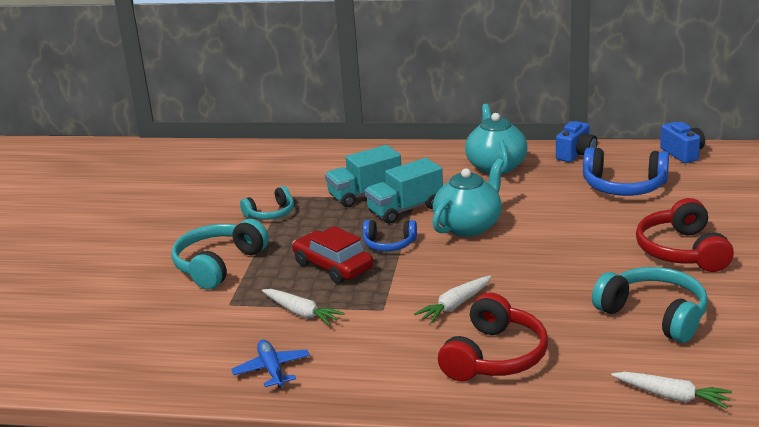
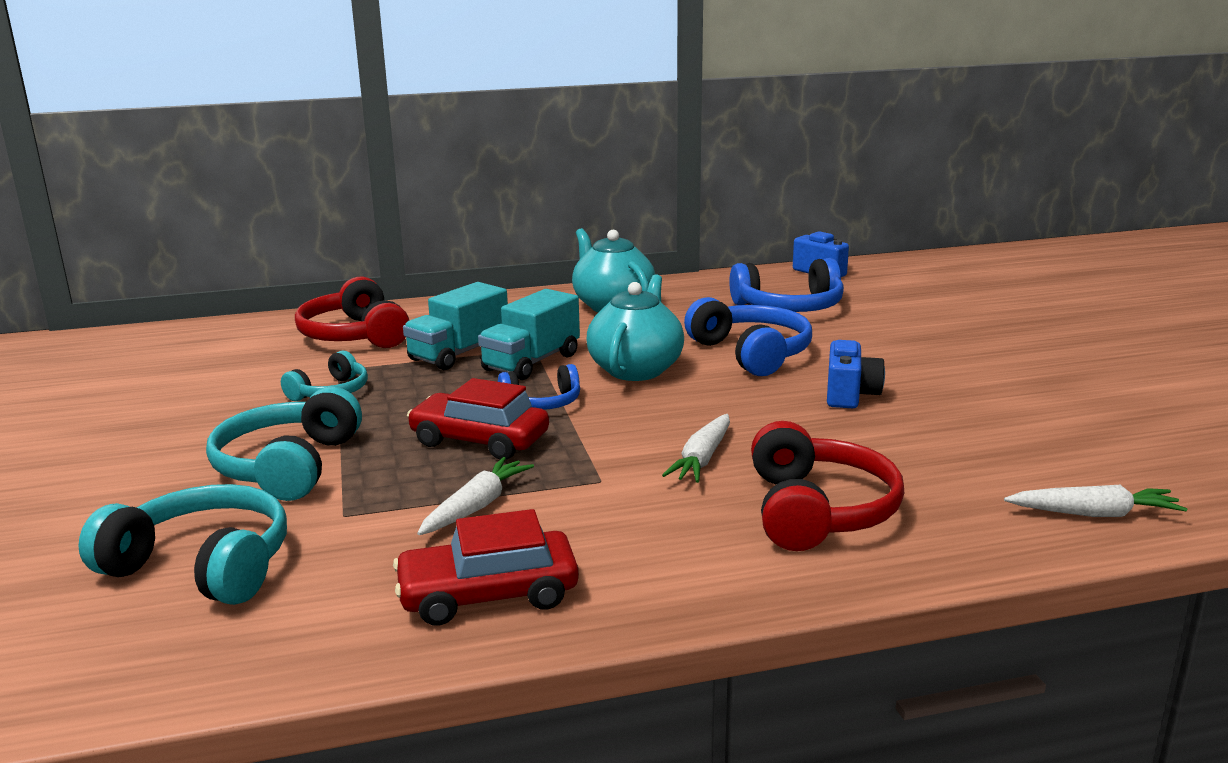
camera: 25 degrees left, 5 degrees down
(272, 370) = (488, 594): blue plane -> red car
(301, 313) = (476, 507): white carrot -> white carrot turned 75 degrees counterclockwise
(559, 225) = (751, 353): none -> blue headphones
(576, 154) = (701, 285): blue camera -> blue camera (850, 395)
(654, 315) = (968, 427): turquoise headphones -> turquoise headphones (203, 565)
(681, 251) = (925, 359): red headphones -> red headphones (354, 335)

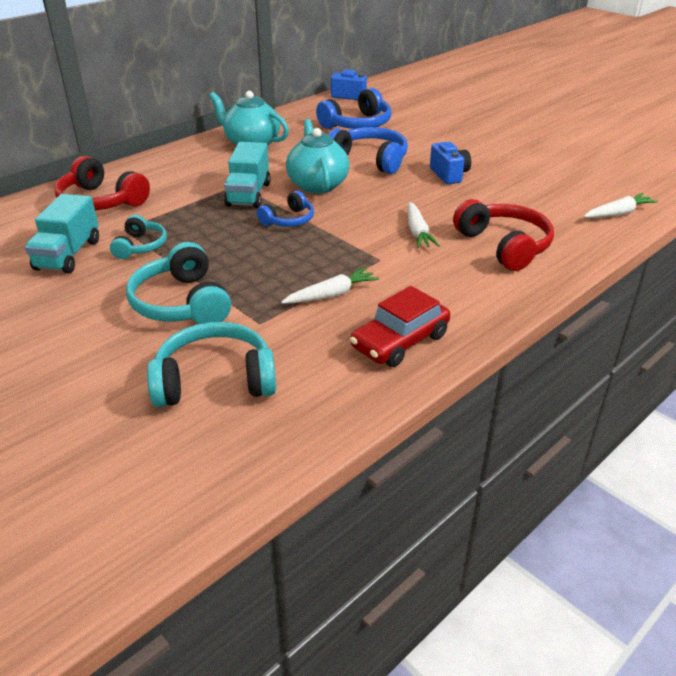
camera: 30 degrees left, 15 degrees up
(459, 353) = (193, 199): turquoise truck -> turquoise truck (68, 255)
(476, 507) = (331, 295): white carrot -> white carrot turned 60 degrees clockwise
(479, 440) = (281, 254): red car -> none

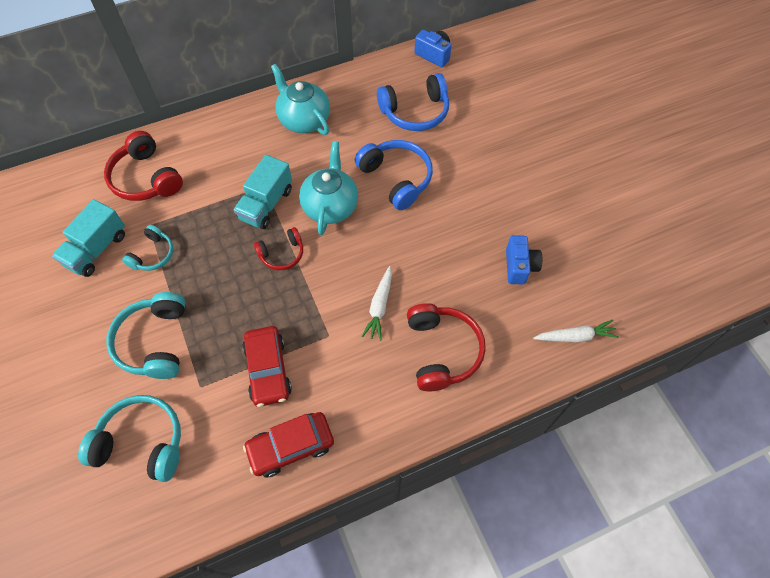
camera: 20 degrees right, 25 degrees up
(289, 220) = (282, 254): blue headphones -> red headphones
(331, 295) = (268, 370): white carrot -> red car
(449, 175) = (455, 225): blue camera -> blue camera (519, 266)

